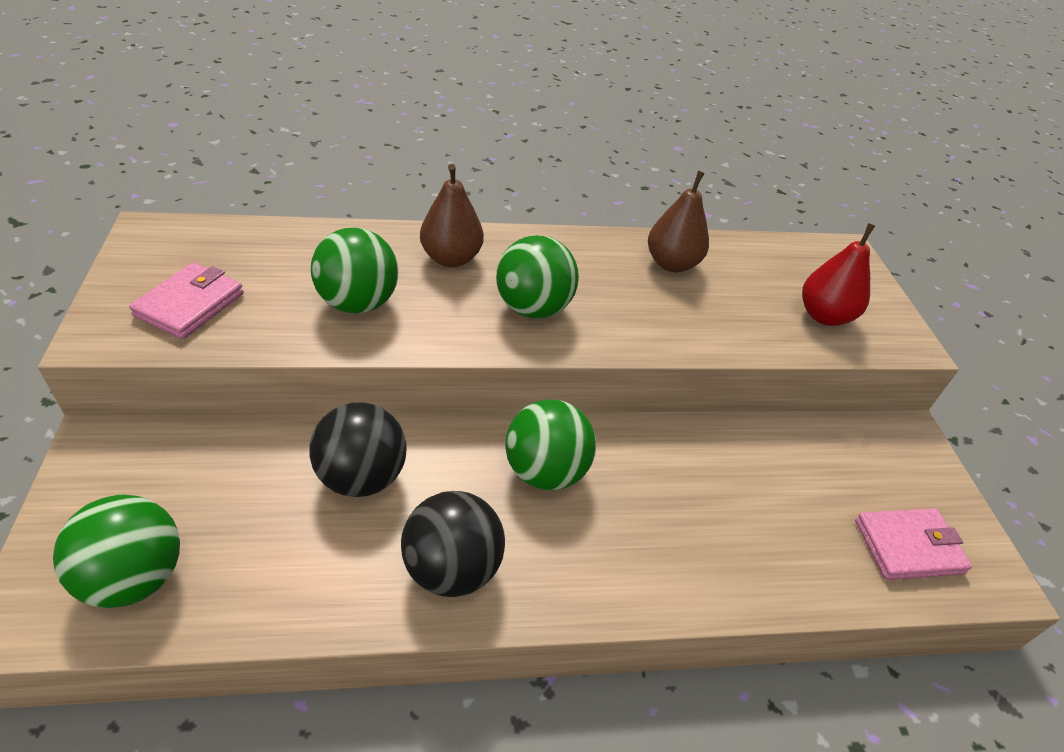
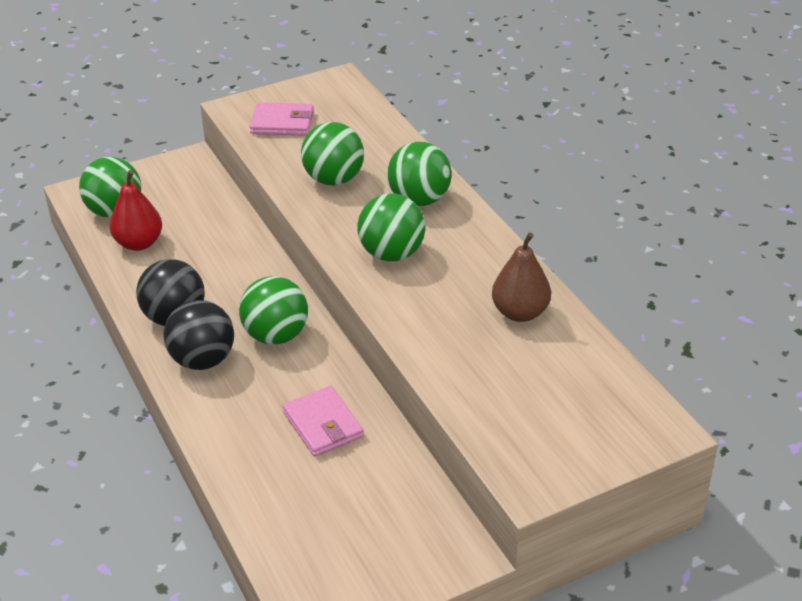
camera: 75 degrees right, 5 degrees down
(362, 477) = (223, 259): black ball -> black ball (203, 360)
(451, 258) = (419, 200): brown pear -> green ball
(824, 316) = (524, 421): red pear -> red pear (139, 243)
(908, 546) = (318, 554): pink wallet -> pink wallet (323, 424)

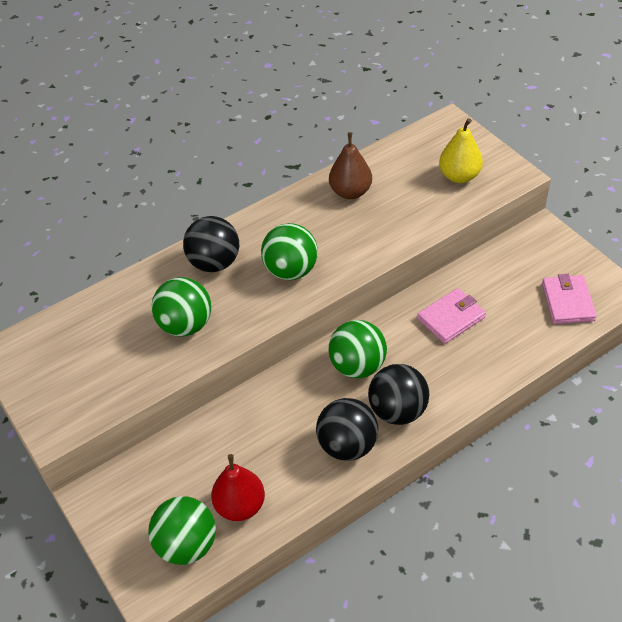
camera: 95 degrees left, 10 degrees up
(282, 123) = (86, 382): pink wallet -> pink wallet (567, 302)
(419, 200) = (214, 263): green ball -> black ball
(536, 422) = (459, 176): none -> yellow pear

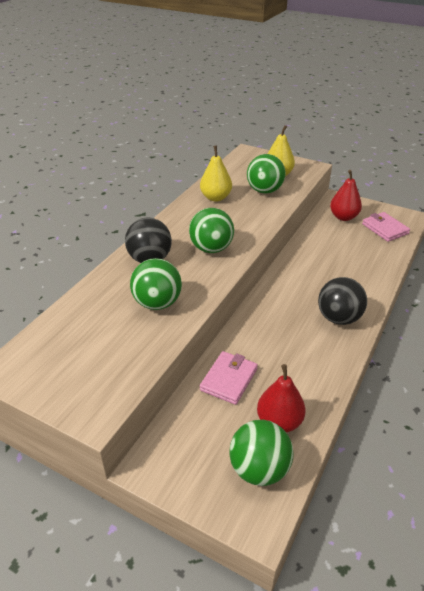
camera: 30 degrees left, 10 degrees down
(347, 445) = (323, 351): black ball -> none
(350, 192) = (216, 197): brown pear -> yellow pear
(357, 366) = (289, 301): green ball -> green ball (264, 191)
(451, 318) = (325, 256): pink wallet -> pink wallet (228, 379)
(526, 264) = (343, 217): none -> red pear

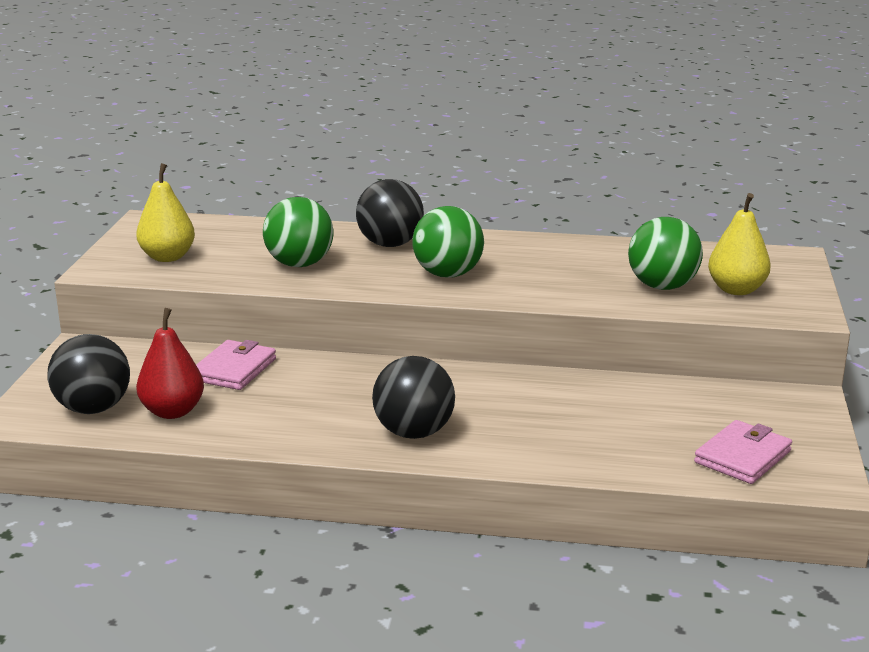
camera: 70 degrees right, 15 degrees down
(216, 197) = (597, 256): yellow pear -> yellow pear (167, 257)
(228, 379) = (234, 369): pink wallet -> pink wallet turned 75 degrees counterclockwise
(259, 469) = (93, 409): green ball -> black ball
(343, 217) = (740, 410): red pear -> none

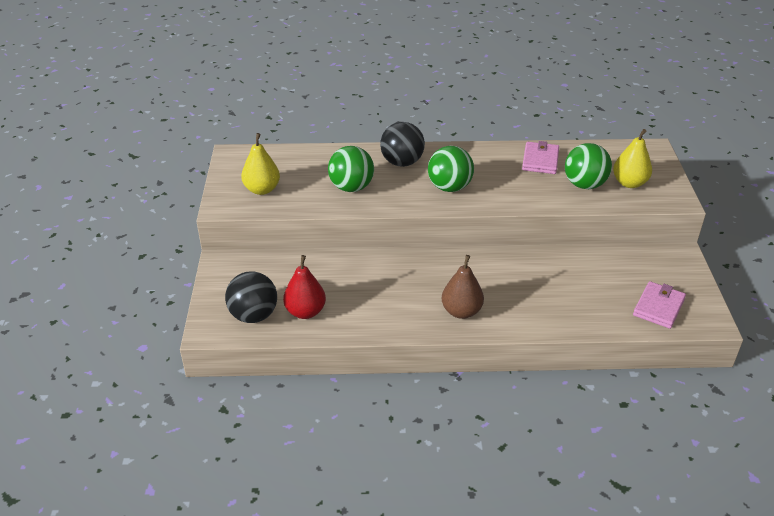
camera: 10 degrees left, 15 degrees up
(234, 369) = (329, 270): pink wallet -> pink wallet (540, 160)
(414, 433) = (461, 311): black ball -> brown pear

